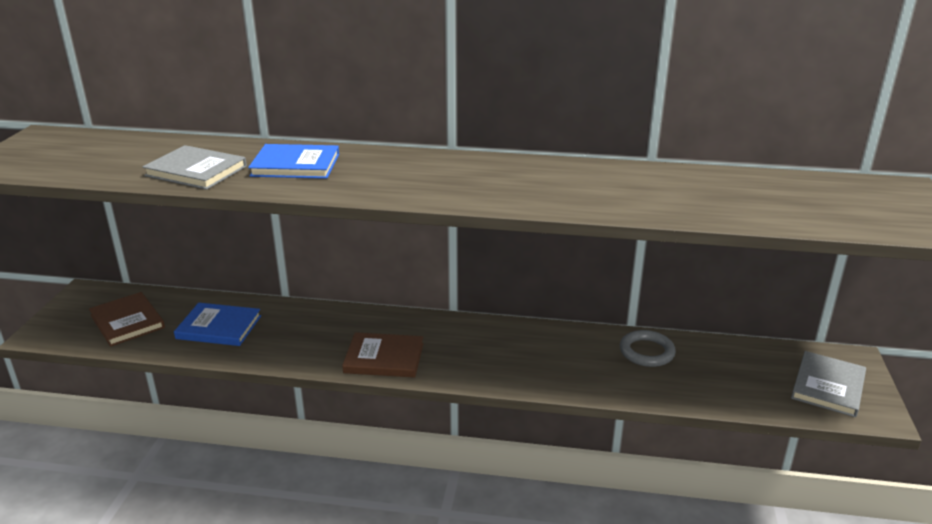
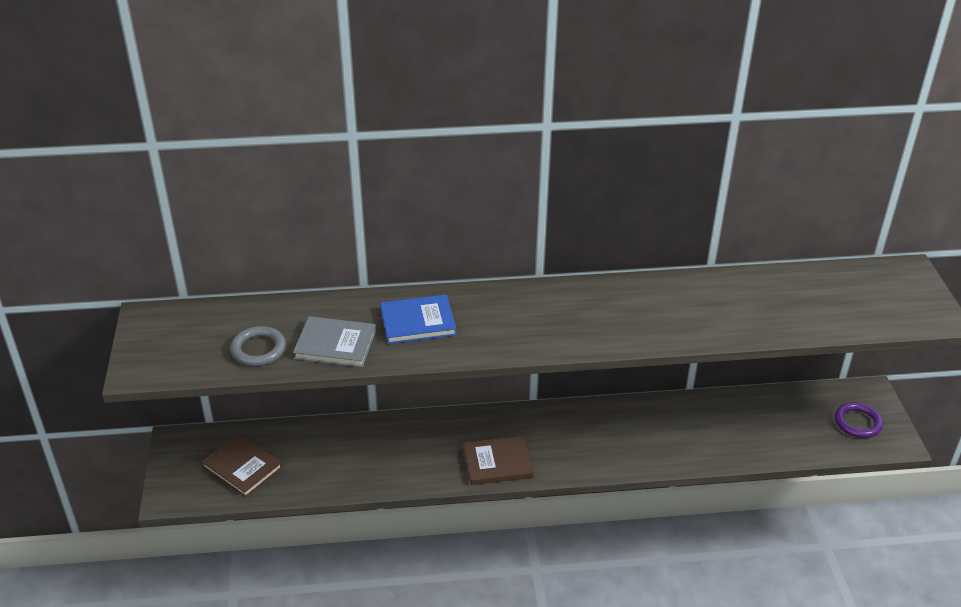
camera: 15 degrees left, 10 degrees up
(219, 327) = (333, 457): blue book -> none
(646, 352) = (711, 415): grey ring -> grey ring (258, 349)
(828, 386) = (857, 423): grey book -> purple ring

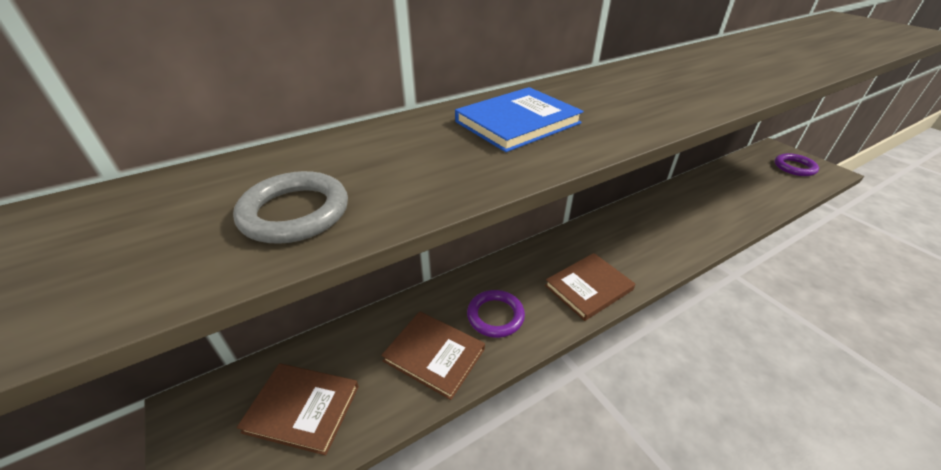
camera: 25 degrees left, 0 degrees up
(335, 344) = (428, 172): grey book -> none
(343, 467) = (434, 355): none -> brown book
(406, 456) = (495, 316): none -> purple ring

